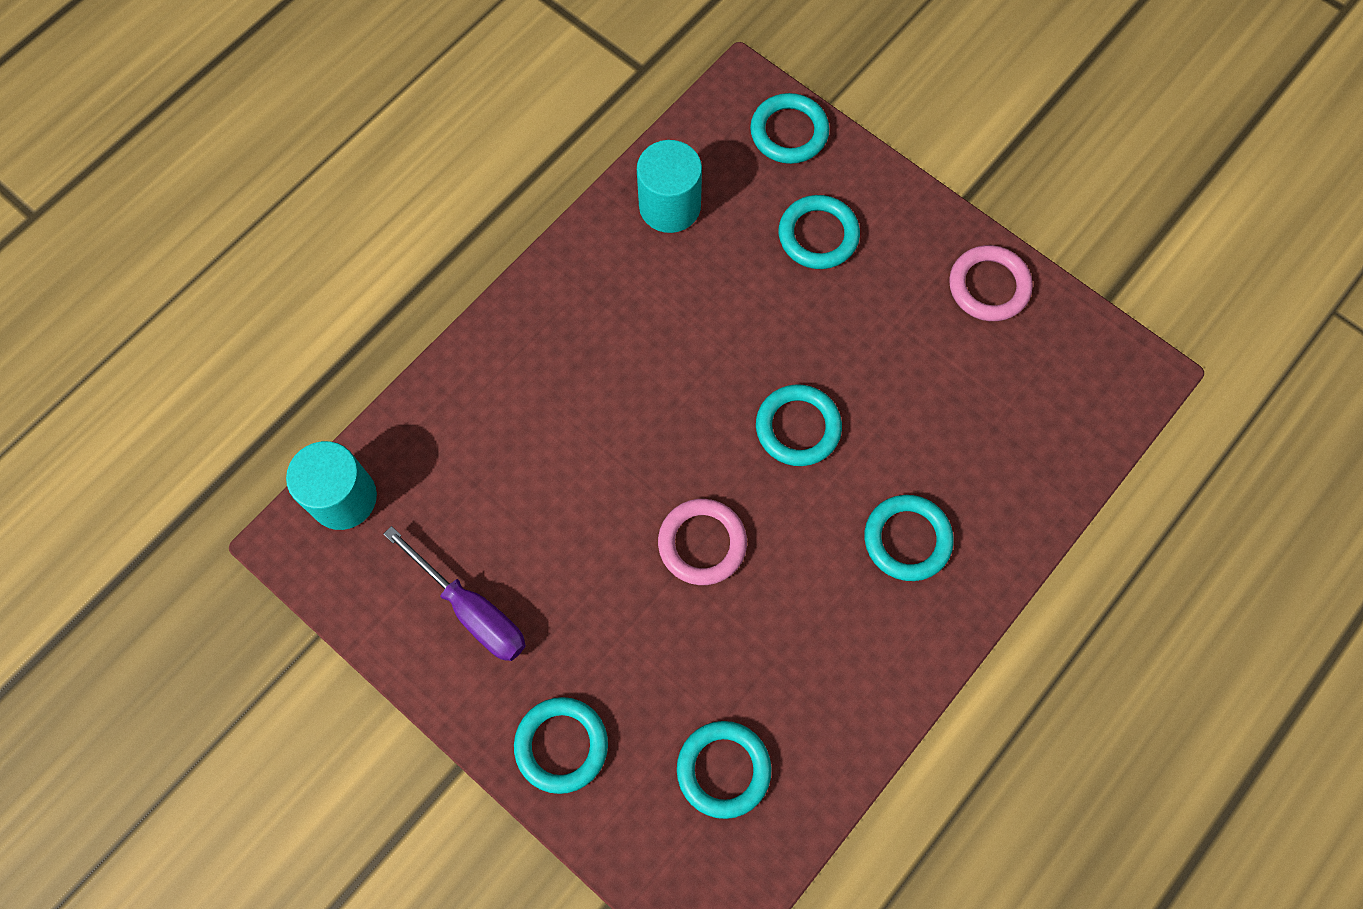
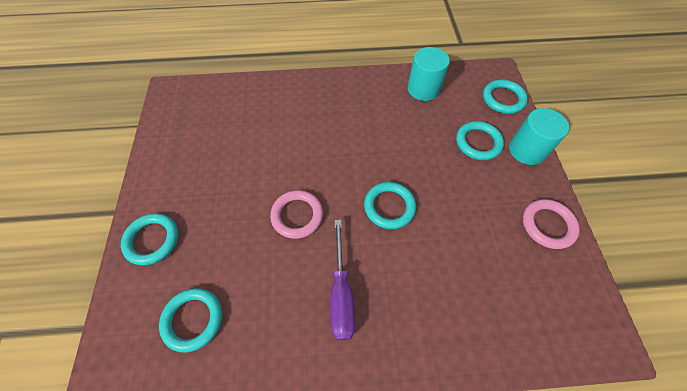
camera: 45 degrees right, 10 degrees down
(343, 498) = (200, 91): turquoise cylinder -> turquoise cylinder (527, 150)
(472, 610) = (189, 161): purple screwdriver -> purple screwdriver (341, 293)
(907, 539) = (389, 301): turquoise ring -> none

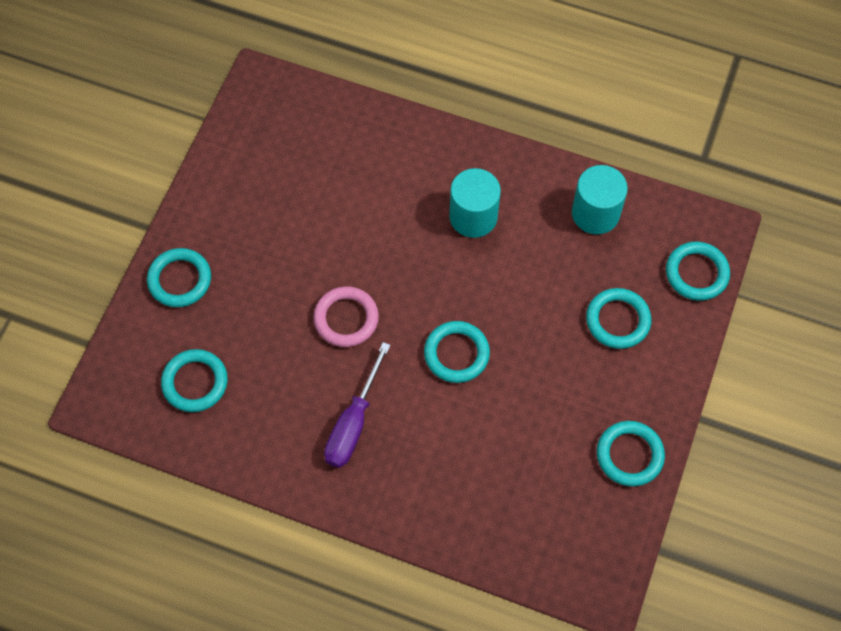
camera: 25 degrees right, 5 degrees up
(527, 150) = (674, 357): turquoise cylinder -> turquoise cylinder (473, 216)
(548, 225) = (629, 455): pink ring -> turquoise ring

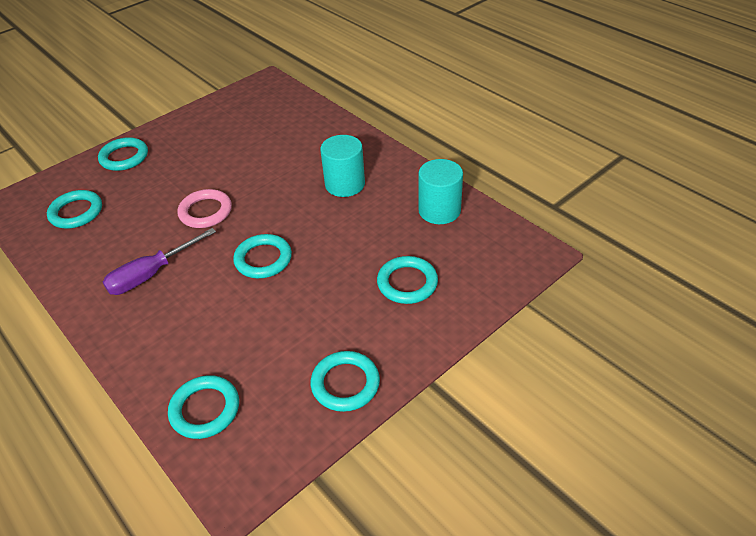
camera: 30 degrees right, 20 degrees down
(696, 273) = (498, 275): turquoise ring -> turquoise ring (205, 409)

